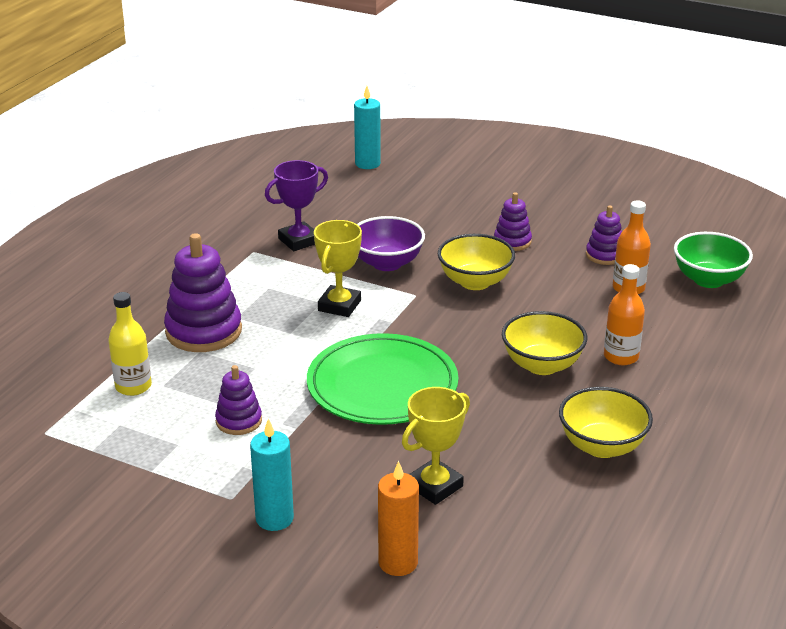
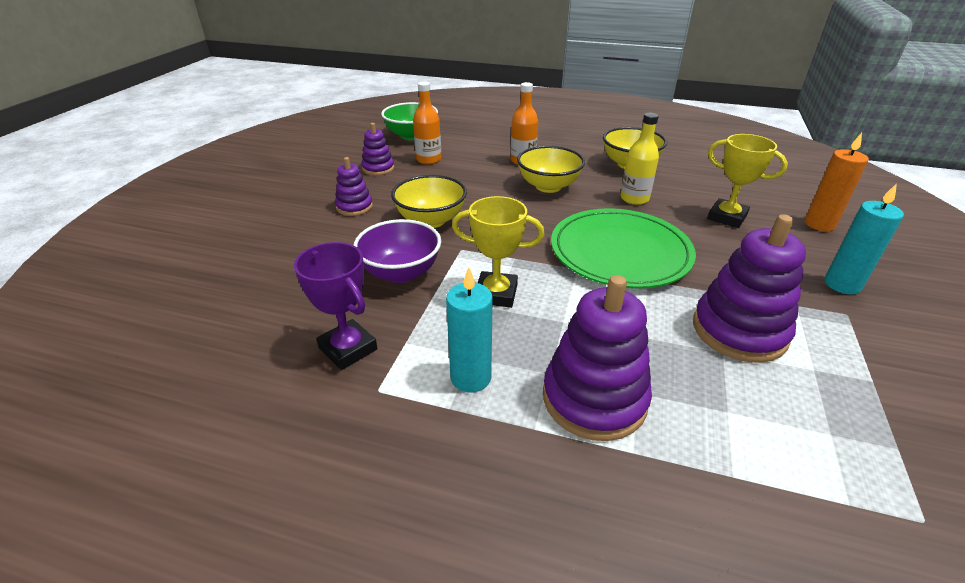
camera: 100 degrees left, 5 degrees up
(133, 386) = (752, 443): yellow bottle -> yellow bottle (634, 199)
(239, 421) = (739, 331): purple stacking toy -> purple stacking toy, size x1.82
(367, 164) = (130, 317): turquoise candle -> turquoise candle (471, 377)

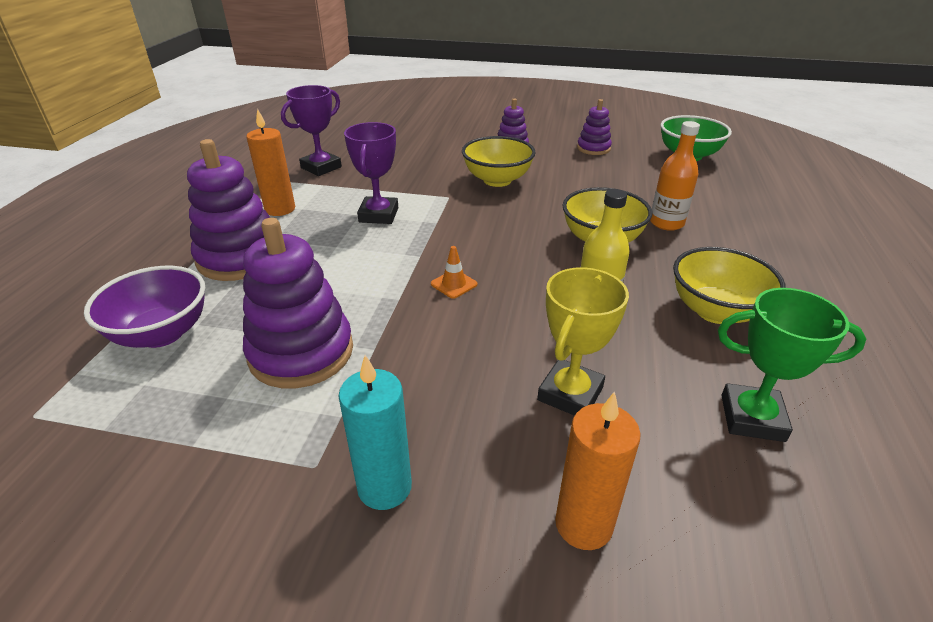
camera: 85 degrees right, 0 degrees up
(401, 272) = (410, 175): purple bowl -> purple bowl (162, 333)
(428, 159) = (630, 169): orange bottle -> none
(471, 377) = (280, 209): turquoise candle -> orange candle
(496, 294) = (378, 215): yellow trophy -> purple trophy
(620, 252) = (454, 284): green plate -> orange traffic cone
(719, 173) = (752, 418): none -> green trophy

